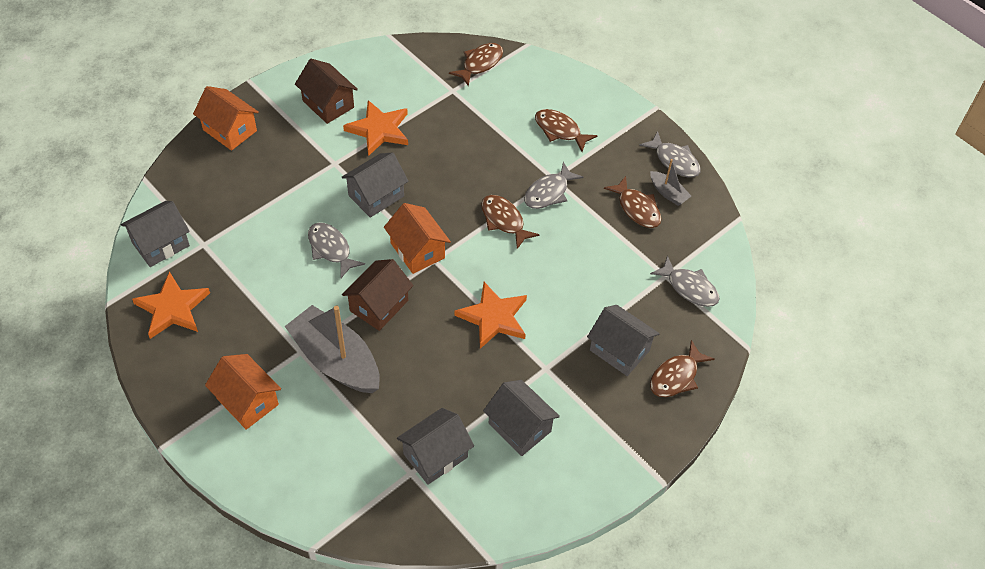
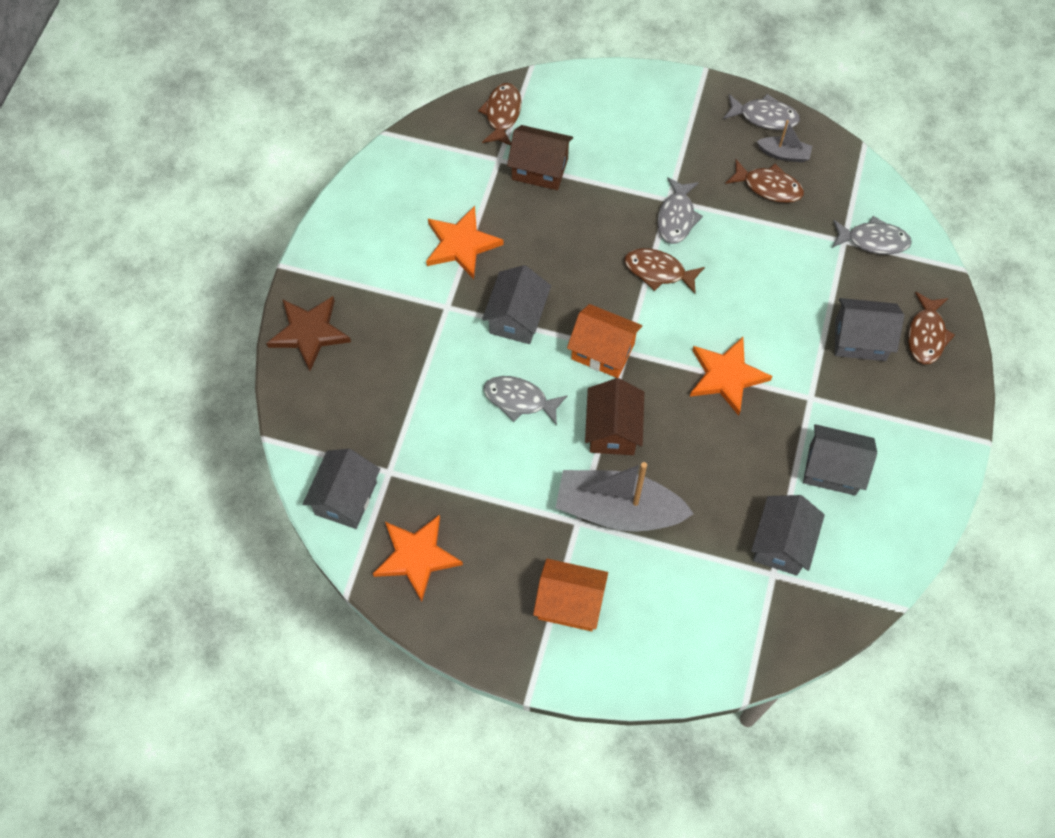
camera: 30 degrees left, 10 degrees up
(230, 130) = (309, 333): orange house -> brown star
(328, 104) = (386, 245): brown house -> brown house (540, 169)
(560, 130) = (636, 145): brown fish -> none

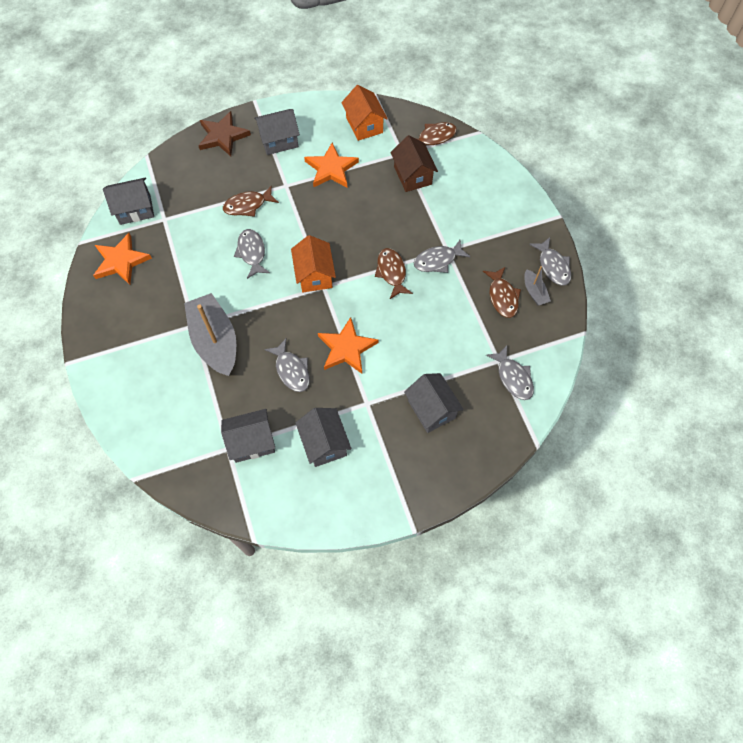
camera: 55 degrees right, 0 degrees up
(517, 317) = (304, 221): grey house -> grey house (279, 141)
(569, 603) = (139, 350): orange house -> orange house (364, 125)
(612, 430) = (266, 309): brown house -> none
(716, 449) = (291, 370): none -> grey fish
(926, 335) = (466, 447): brown fish -> brown fish (248, 205)

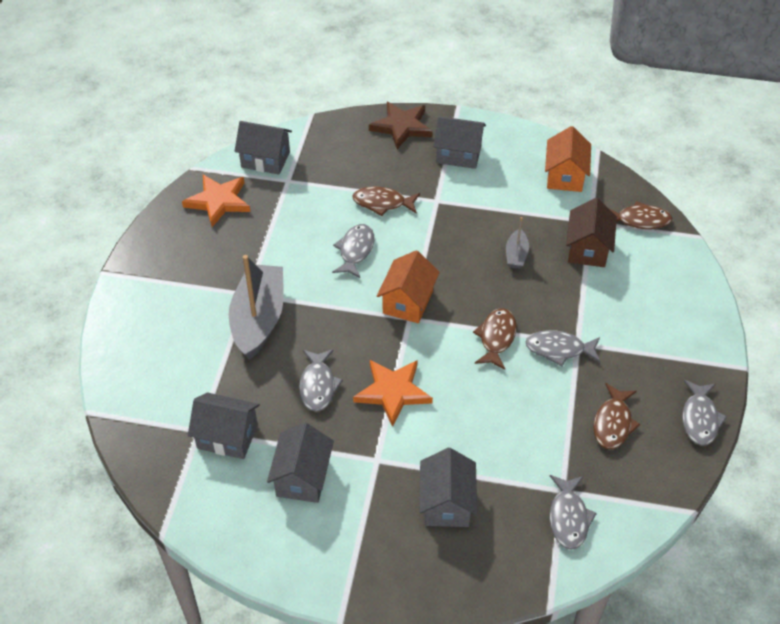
camera: 30 degrees right, 15 degrees down
(331, 169) = (498, 204): orange star -> none
(534, 292) = (657, 436): grey boat -> grey boat (516, 255)

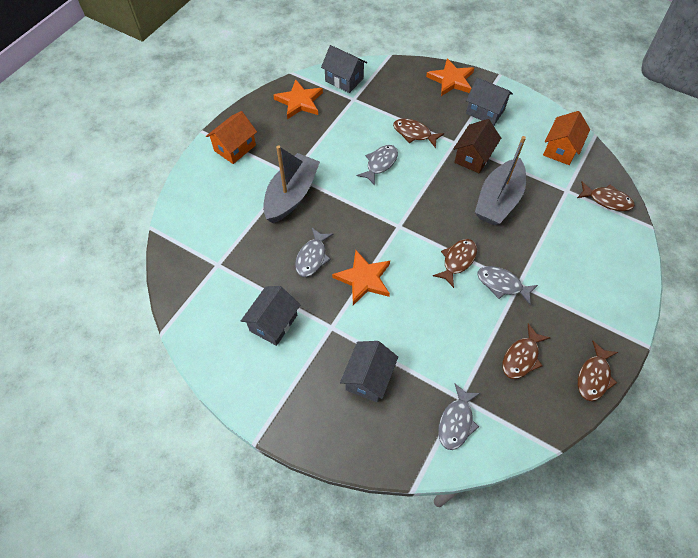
camera: 20 degrees right, 10 degrees up
(227, 437) = (234, 275): grey house -> none
(401, 127) = (451, 80): brown star -> orange star
(408, 302) = (402, 213): orange house -> orange house (235, 148)
(516, 255) = (498, 200): grey boat -> grey boat, size x2.16
(587, 249) = (556, 211): brown house -> brown house (473, 157)
(700, 419) = (594, 376): grey fish -> brown fish

